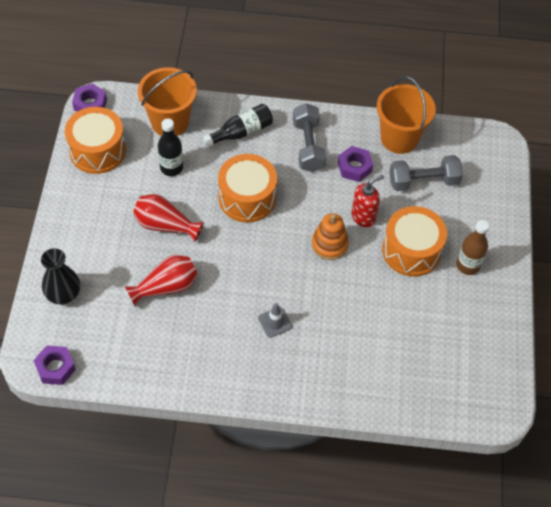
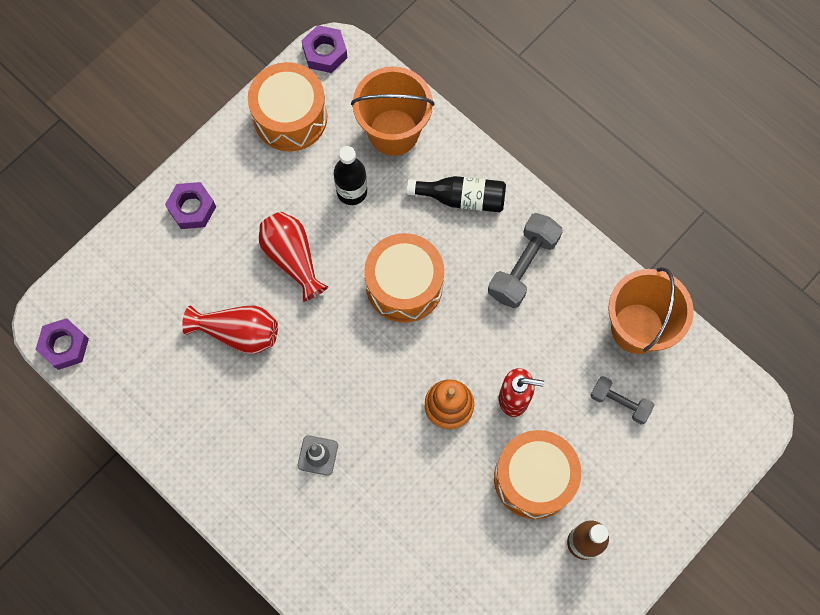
camera: 40 degrees right, 15 degrees up
(63, 294) = (132, 267): black vase -> none
(354, 167) = (554, 330): purple nut -> purple nut (192, 208)
(423, 181) = (619, 402): grey dumbbell -> grey dumbbell, size x0.63

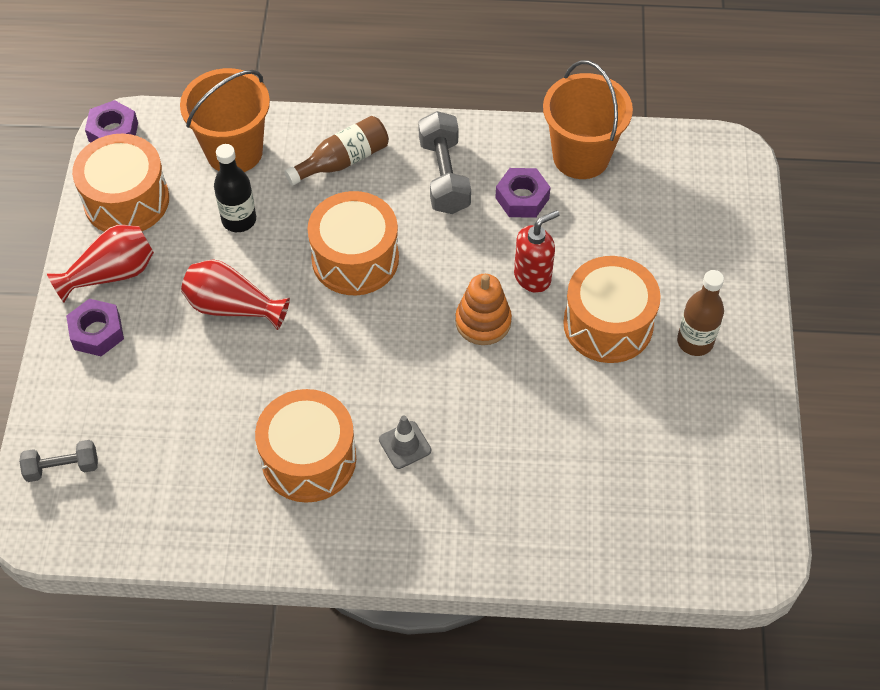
camera: 40 degrees left, 15 degrees down
(64, 346) = (70, 534): purple nut -> purple nut (522, 198)
(238, 332) = (237, 400): red vase -> red vase (111, 274)
(248, 414) = (309, 459): none -> orange drum
(462, 198) = (343, 161): black bottle -> brown bottle
(619, 402) = (620, 219): grey dumbbell -> grey dumbbell (62, 467)

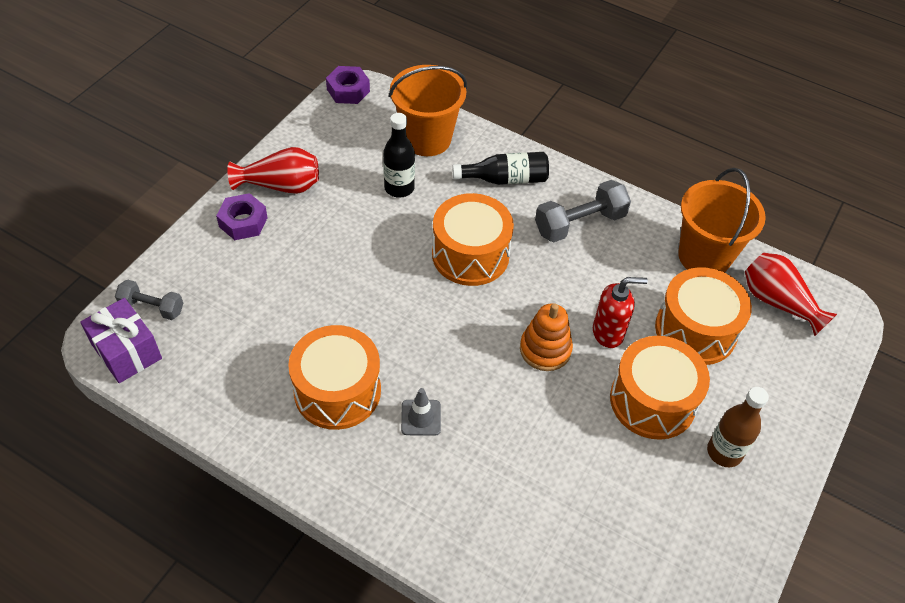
camera: 25 degrees right, 5 degrees down
(68, 525) = (127, 351): none -> purple gift
(126, 200) = (326, 140): orange drum -> orange drum (695, 330)
(232, 307) = (353, 248): red vase -> red vase (778, 302)
(343, 161) = (505, 179): brown bottle -> black bottle
(444, 176) = (579, 223): grey dumbbell -> grey dumbbell turned 45 degrees clockwise
(522, 198) = (635, 267): purple nut -> none

